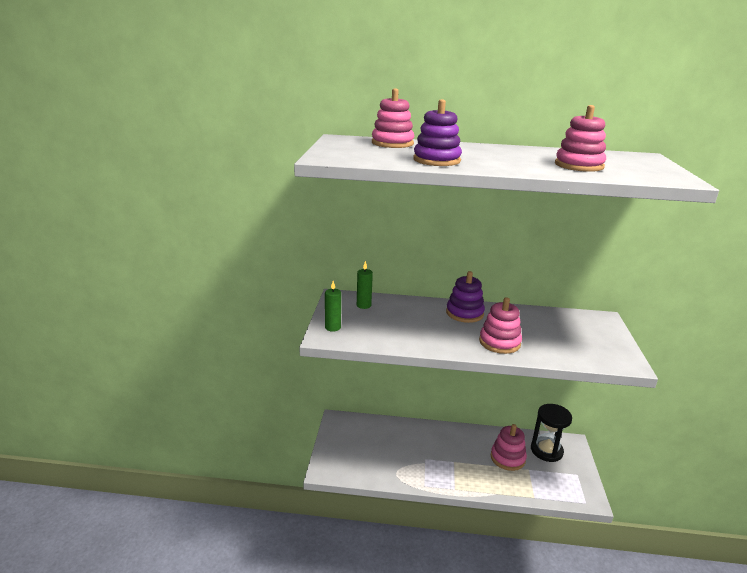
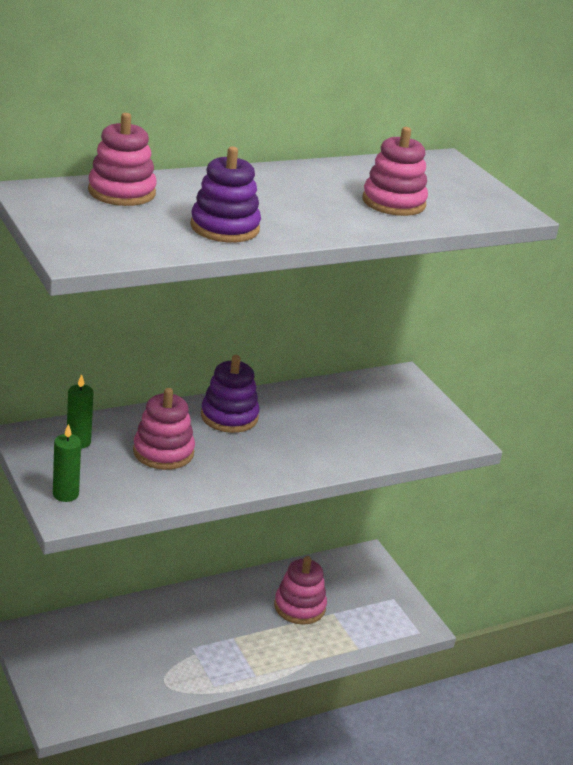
camera: 35 degrees left, 5 degrees up
(499, 342) = (304, 452): pink stacking toy -> pink stacking toy (163, 452)
(546, 450) = (342, 579): black hourglass -> none

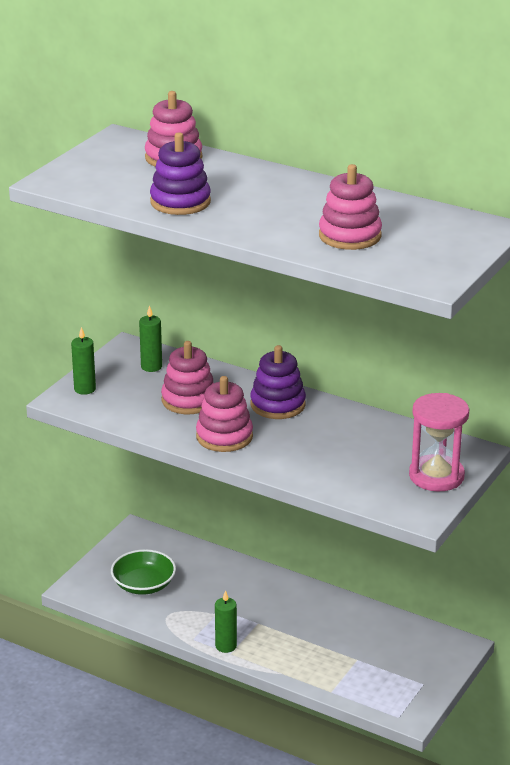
camera: 60 degrees right, 0 degrees up
(105, 673) = (143, 584): none -> green bowl
(244, 672) = (226, 646): none -> green candle
(299, 607) = (340, 639): pink stacking toy -> pink stacking toy (224, 436)
(418, 407) = (436, 476): none -> pink hourglass

